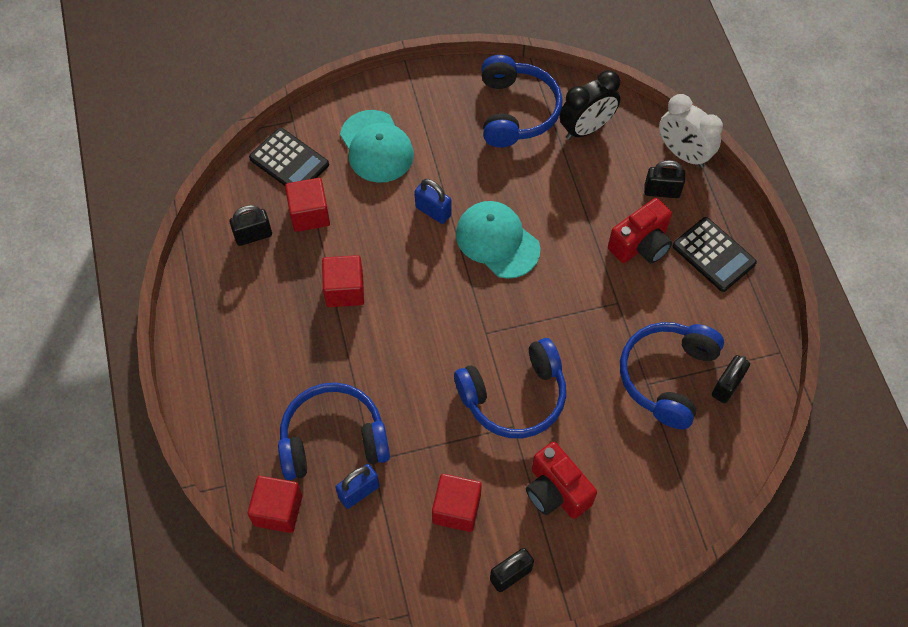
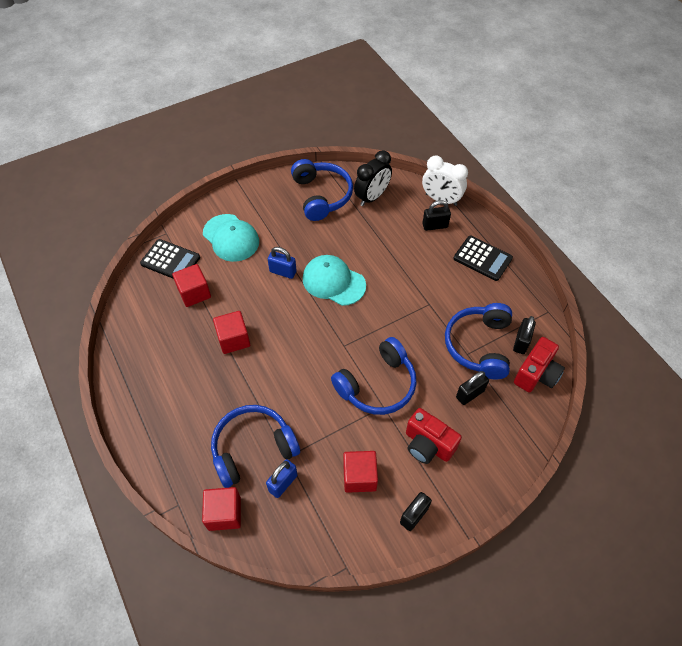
camera: 15 degrees left, 5 degrees down
(253, 236) = (156, 316): black padlock -> black padlock (470, 394)
(640, 245) = (432, 263): red camera -> red camera (536, 374)

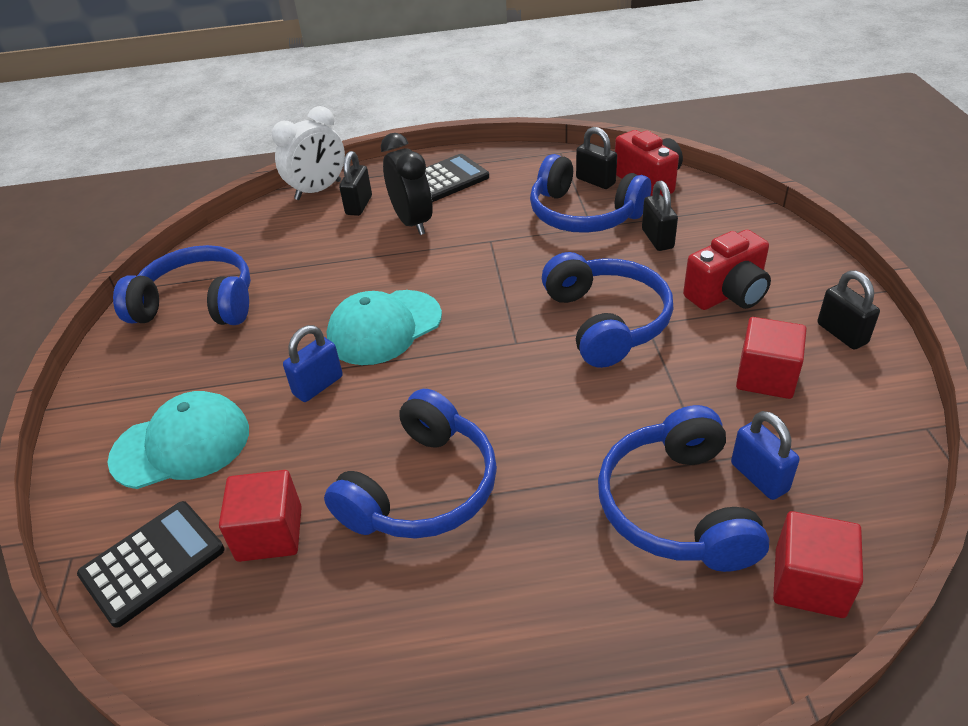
camera: 65 degrees left, 15 degrees down
(233, 339) = (422, 488): red cube -> blue headphones
(372, 197) = (253, 251): black clock -> black clock (412, 222)

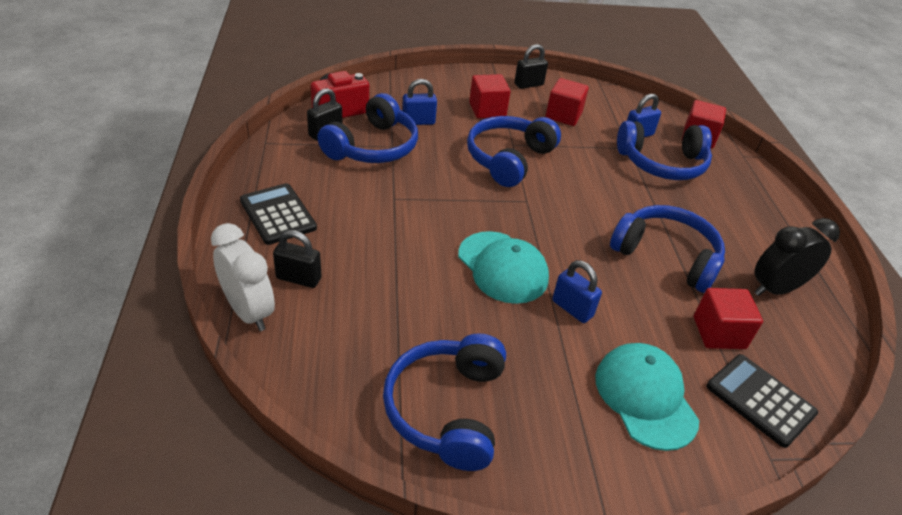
camera: 95 degrees left, 0 degrees up
(412, 222) = (347, 241): black clock -> black clock (775, 289)
(607, 321) = (508, 159): blue headphones -> blue headphones turned 45 degrees counterclockwise
(657, 239) = (418, 122): black padlock -> blue padlock
(727, 294) = (487, 110): red camera -> red cube

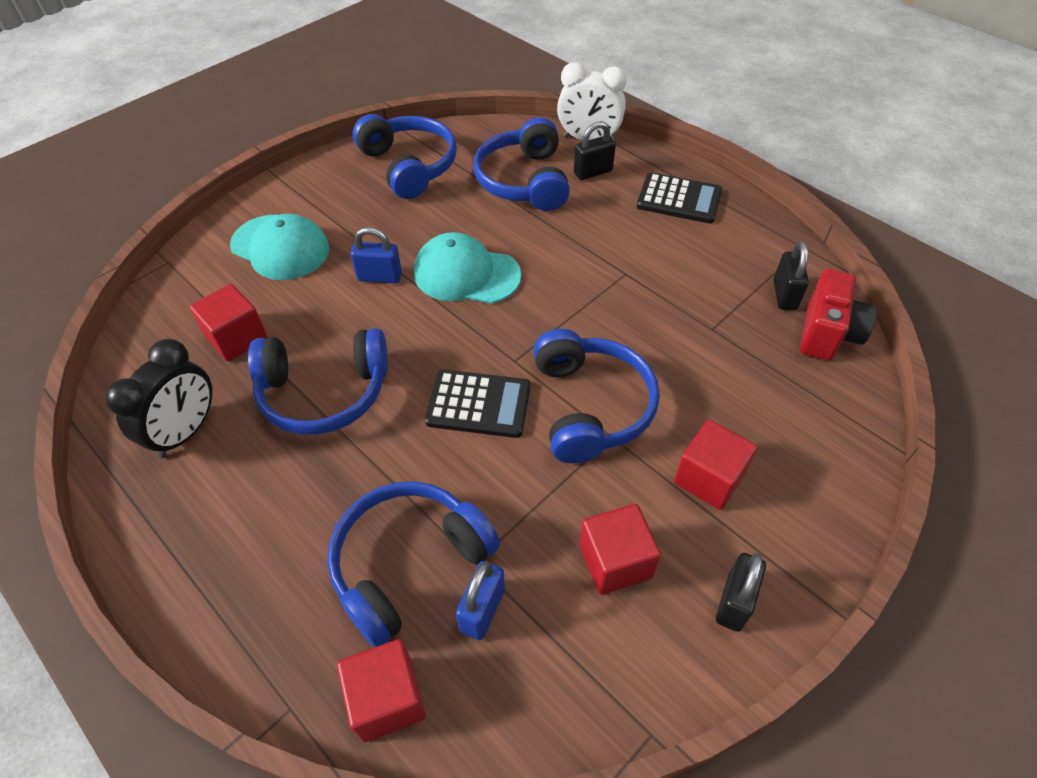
camera: 145 degrees right, 10 degrees up
(373, 147) = (724, 313): blue headphones -> blue headphones (524, 181)
(418, 122) = (742, 385): blue padlock -> none
(760, 400) = (183, 299): black calculator -> black calculator (478, 404)

